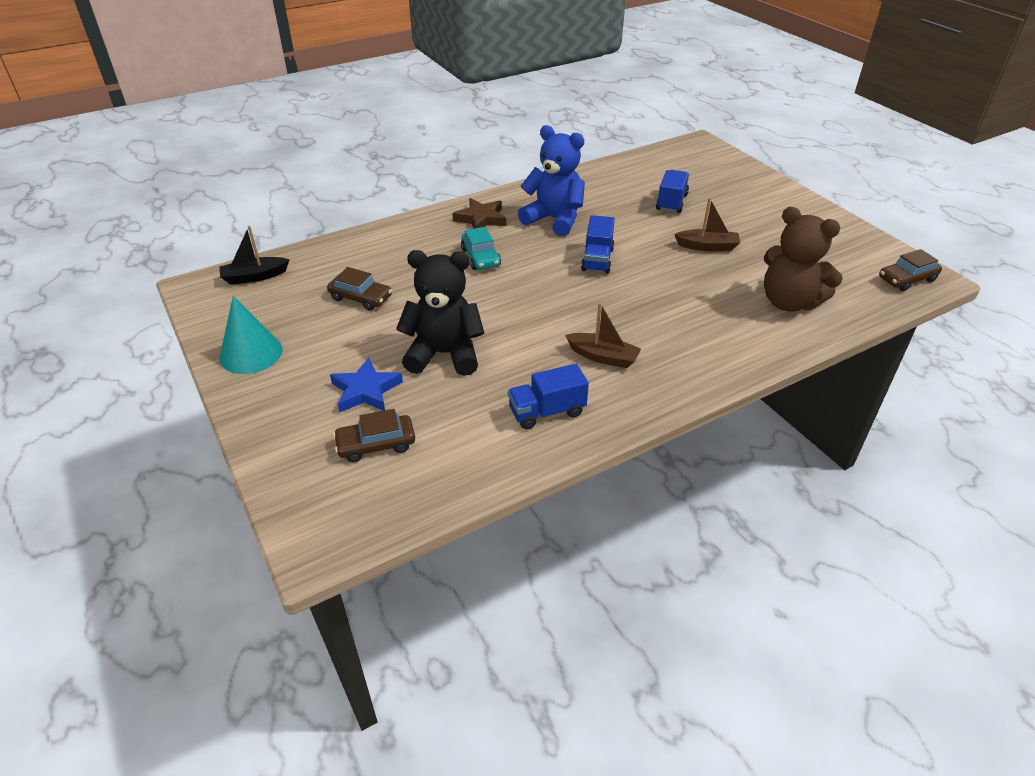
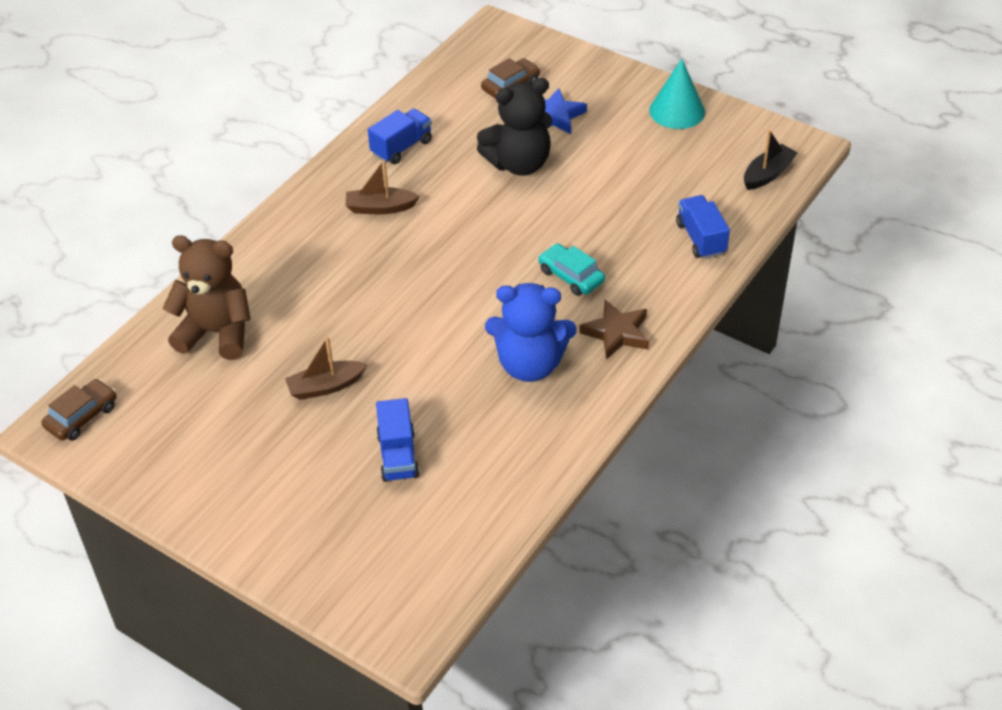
camera: 155 degrees right, 5 degrees up
(361, 298) = (644, 188): brown car -> none
(597, 260) = (443, 319): blue truck -> blue truck (701, 238)

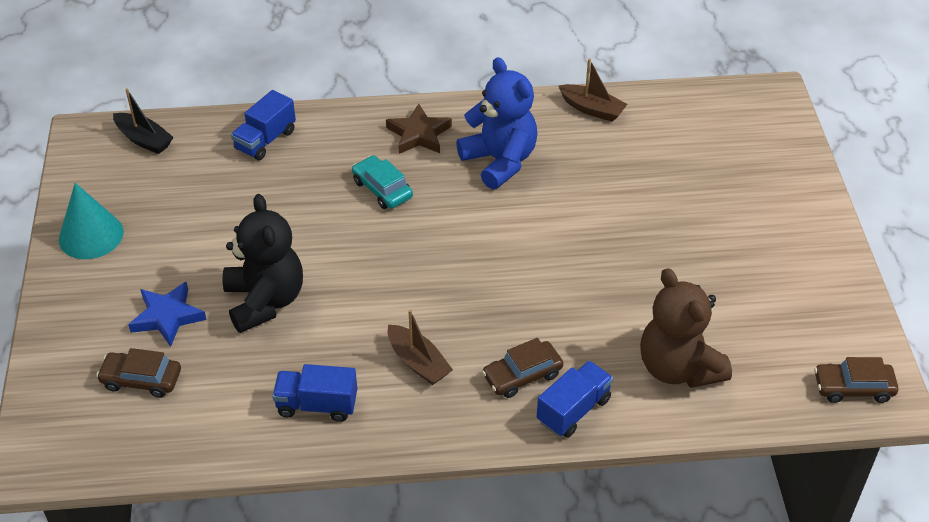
camera: 130 degrees left, 0 degrees up
(309, 250) = (522, 375): none -> brown car
(325, 386) = (648, 258): brown boat -> brown boat (592, 109)
(398, 455) = (658, 179): blue truck -> blue truck (573, 410)
(519, 164) = (265, 301): black teddy bear -> black teddy bear turned 45 degrees clockwise
(571, 276) = (382, 189): turquoise car -> turquoise car turned 135 degrees clockwise
(767, 174) = (144, 140): black boat -> black boat turned 150 degrees counterclockwise

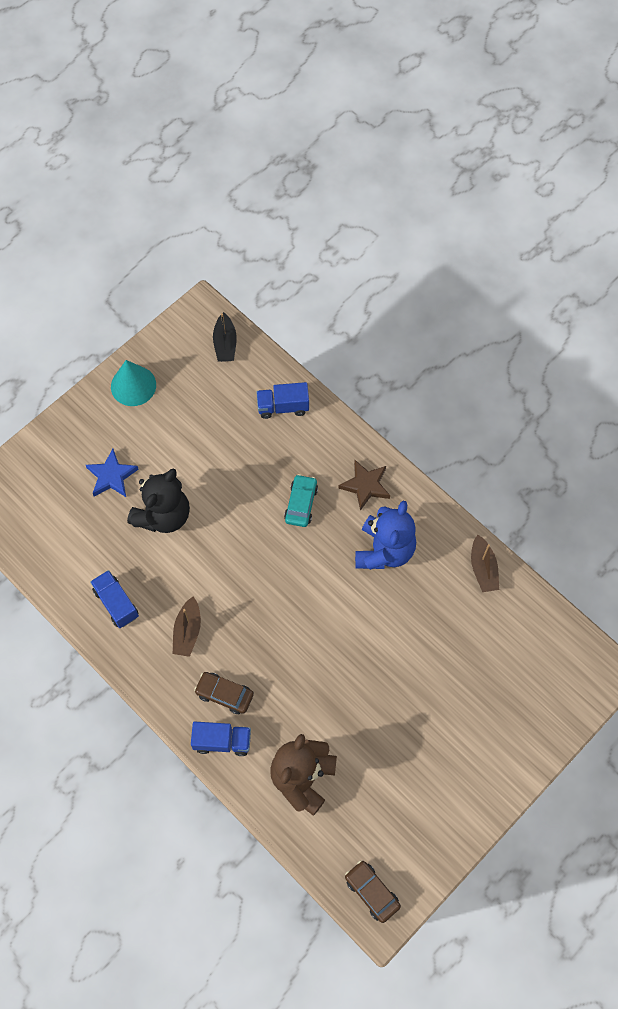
camera: 50 degrees right, 20 degrees up
(141, 380) = (61, 502): brown car -> none

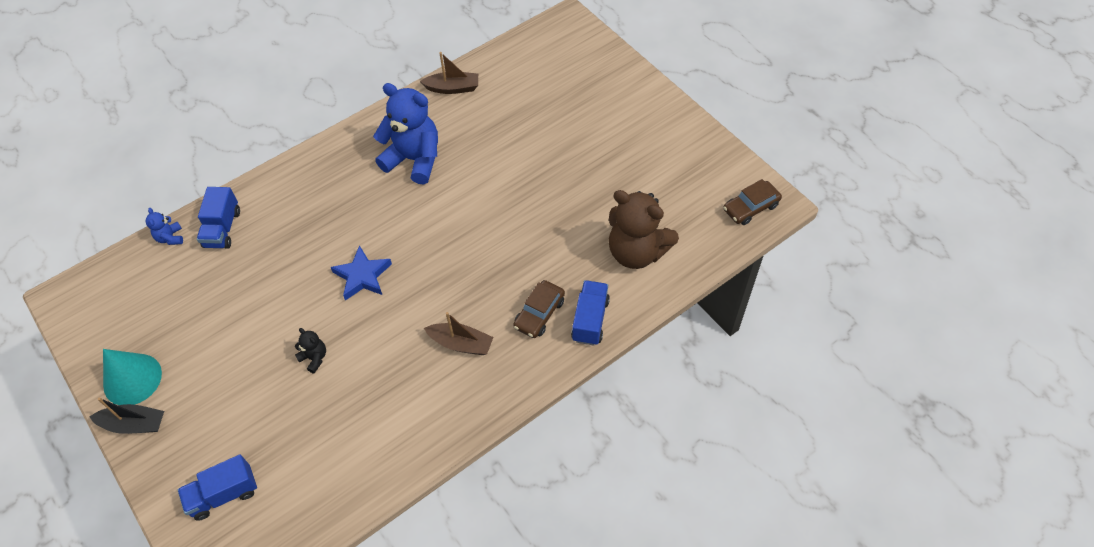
camera: 80 degrees left, 10 degrees down
(112, 476) = (245, 411): blue star -> blue star (362, 276)
(116, 603) = (410, 417): blue truck -> blue truck (224, 494)
(163, 515) = (314, 358): black teddy bear -> black teddy bear, size x0.43
(225, 344) = (120, 277): black boat -> black boat (134, 424)
(268, 368) = (170, 238): none -> blue teddy bear
(301, 504) = (342, 224): turquoise car -> none
(365, 485) = (340, 167): brown star -> none

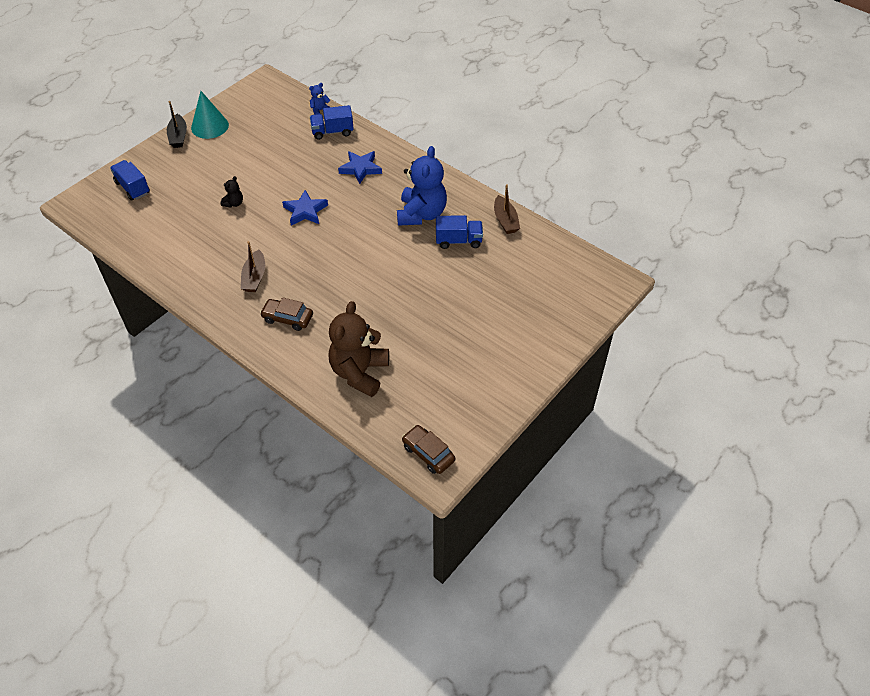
camera: 75 degrees right, 5 degrees down
(309, 207) = (360, 168): none -> blue star
(590, 320) = (286, 351): blue truck -> blue truck (458, 241)

